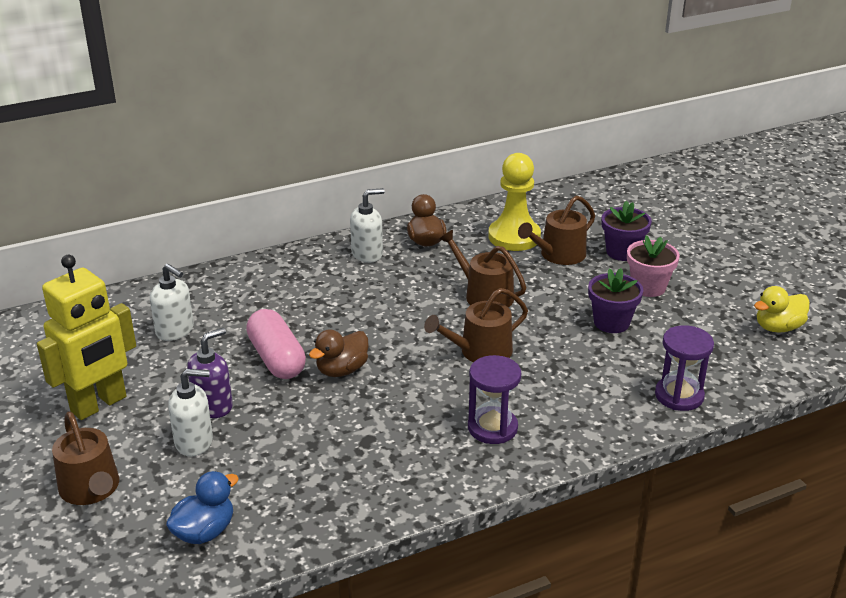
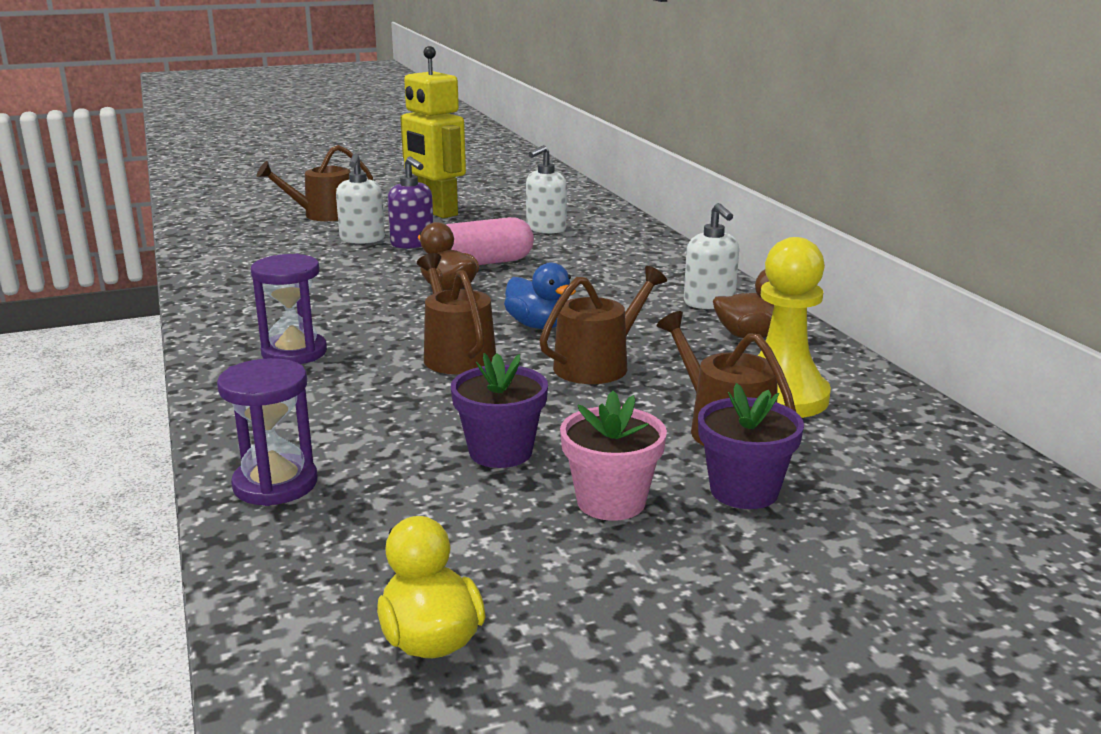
camera: 95 degrees right, 10 degrees down
(204, 532) = (239, 245): blue duck -> blue duck (539, 325)

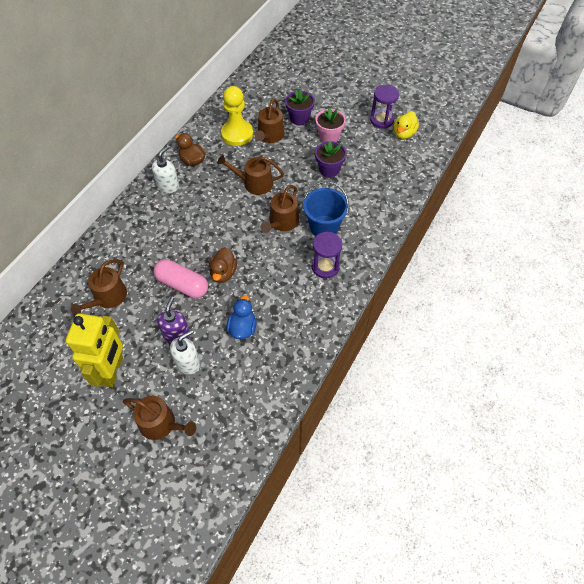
camera: 130 degrees left, 35 degrees up
(275, 484) = (391, 200): purple hourglass -> purple hourglass (381, 120)
(370, 384) = (324, 227): none -> blue bucket
(539, 325) = (236, 218): blue duck -> blue duck (242, 328)
(546, 229) = (107, 298): white soap dispenser -> brown watering can

